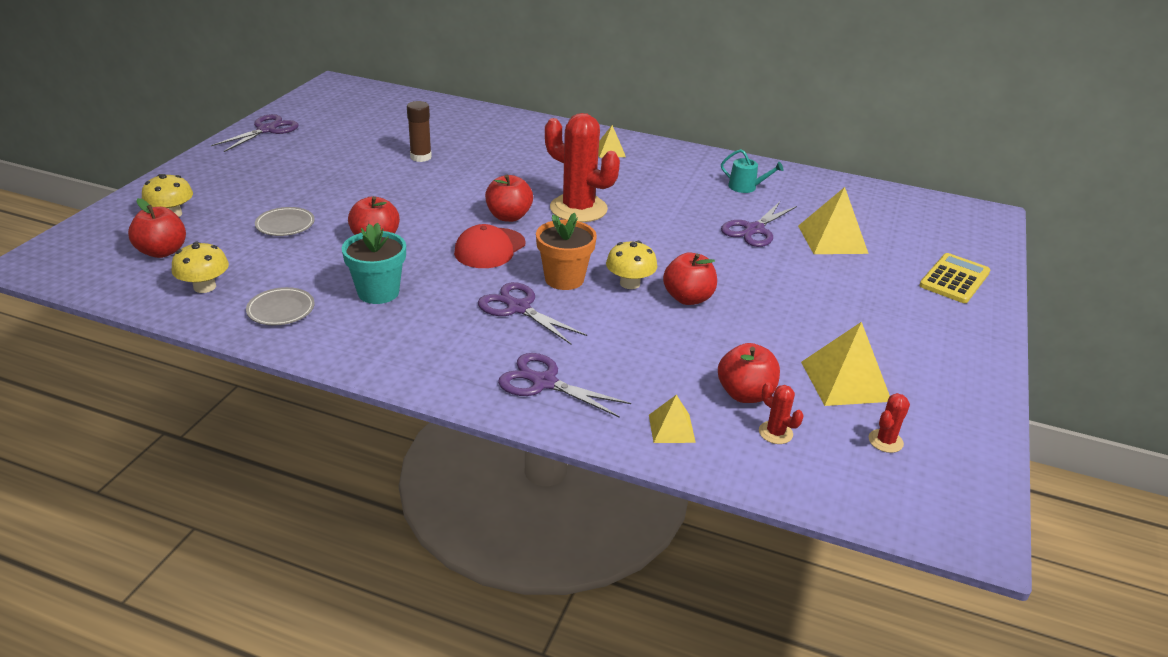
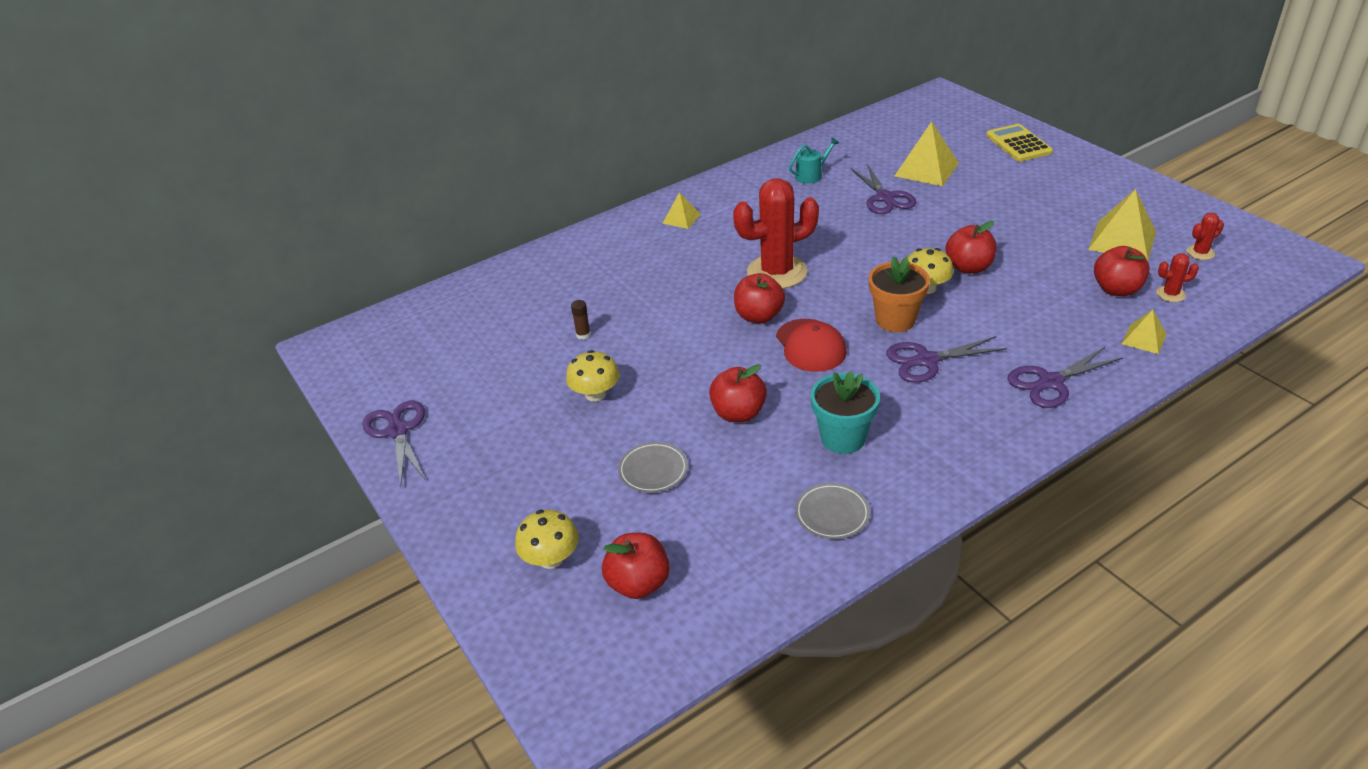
camera: 50 degrees left, 5 degrees up
(204, 287) = (745, 563): yellow mushroom -> yellow mushroom (595, 394)
(421, 157) = (583, 335): brown glue stick -> brown glue stick, size x0.59
(885, 441) = (1200, 253): red cactus -> red cactus turned 75 degrees clockwise

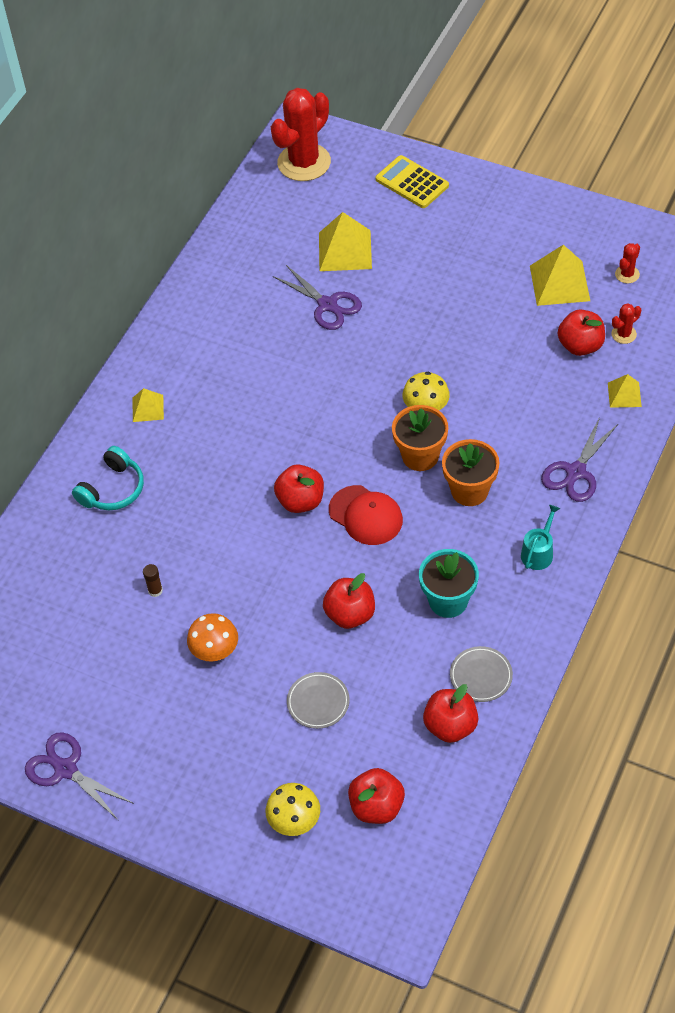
camera: 30 degrees left, 15 degrees up
(595, 394) = (215, 650): yellow mushroom -> orange mushroom
(609, 259) = (112, 489): none -> turquoise headphones
(777, 272) = (284, 441): red cactus -> red cactus (304, 162)
(811, 175) = (239, 299): turquoise watering can -> turquoise watering can (538, 552)
(926, 360) = (469, 491): purple scissors -> orange flower pot
(968, 267) = (449, 367): red apple -> red apple (450, 726)

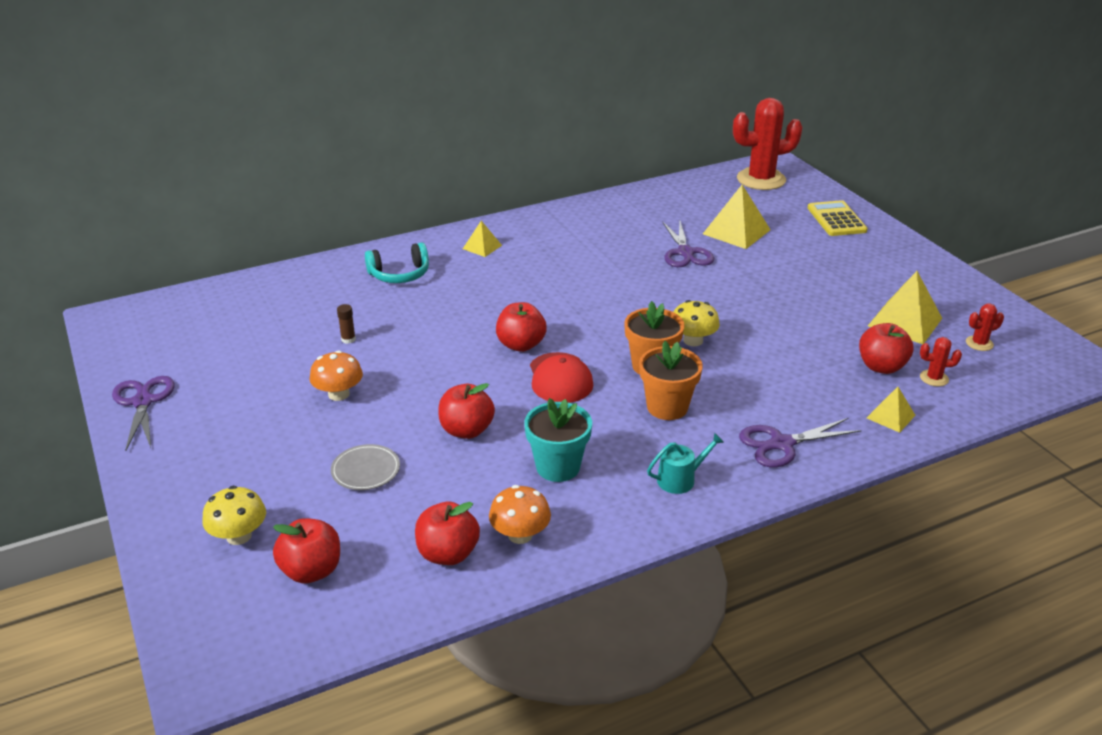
camera: 35 degrees right, 20 degrees down
(481, 676) = (520, 535): grey plate -> orange mushroom

